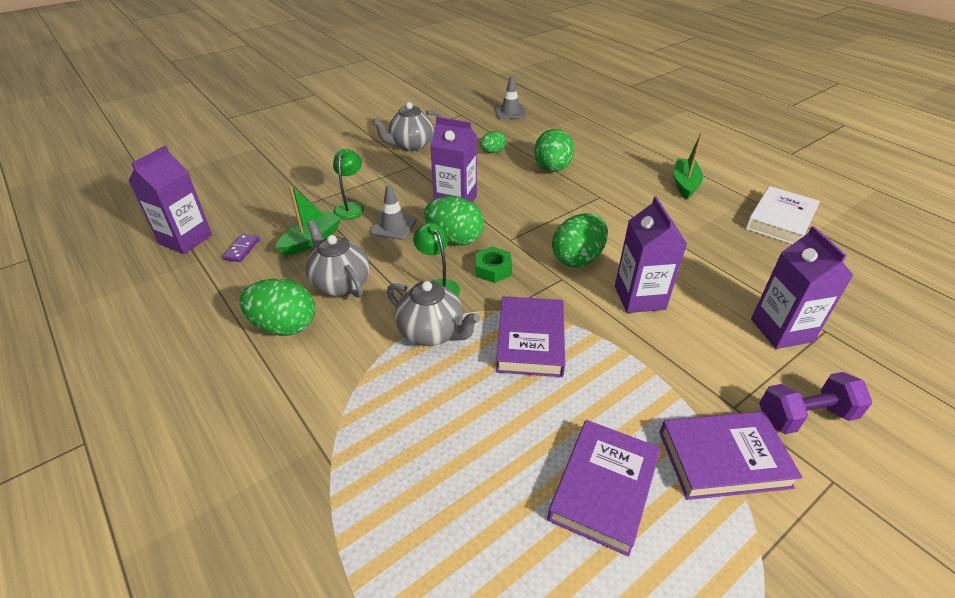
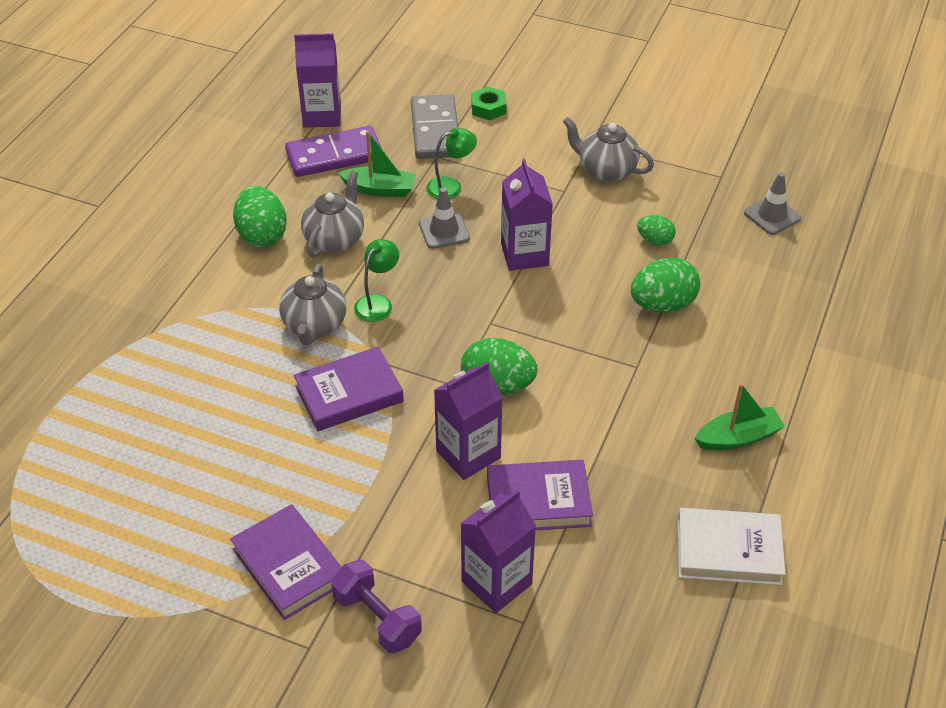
camera: 60 degrees right, 5 degrees up
(242, 249) = (334, 155): purple domino -> purple domino, size x2.27
(282, 193) = (435, 130): none -> grey domino
(454, 239) = (458, 282): green egg -> none
(493, 269) = (431, 329): green nut -> green nut (488, 108)
(603, 488) = (215, 495): purple book -> purple book (538, 501)

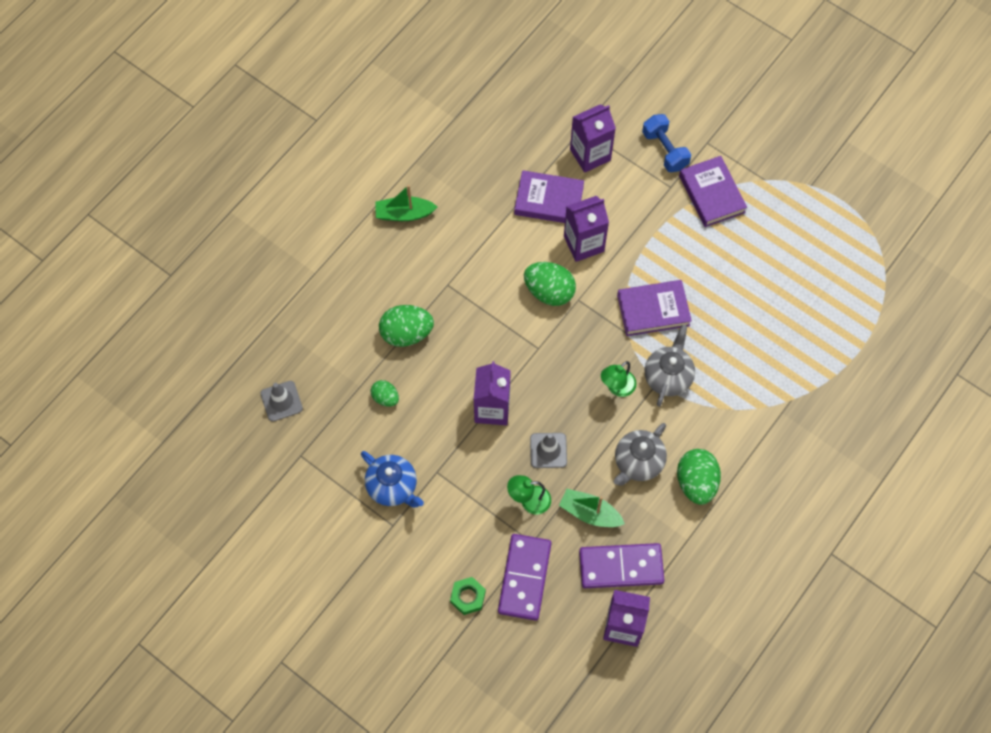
camera: 165 degrees left, 20 degrees up
(377, 618) = (665, 150): purple dumbbell -> blue dumbbell
(435, 130) = (525, 578): grey domino -> purple domino
(606, 170) = (393, 487): grey teapot -> blue teapot
(728, 551) = (446, 142): white book -> none

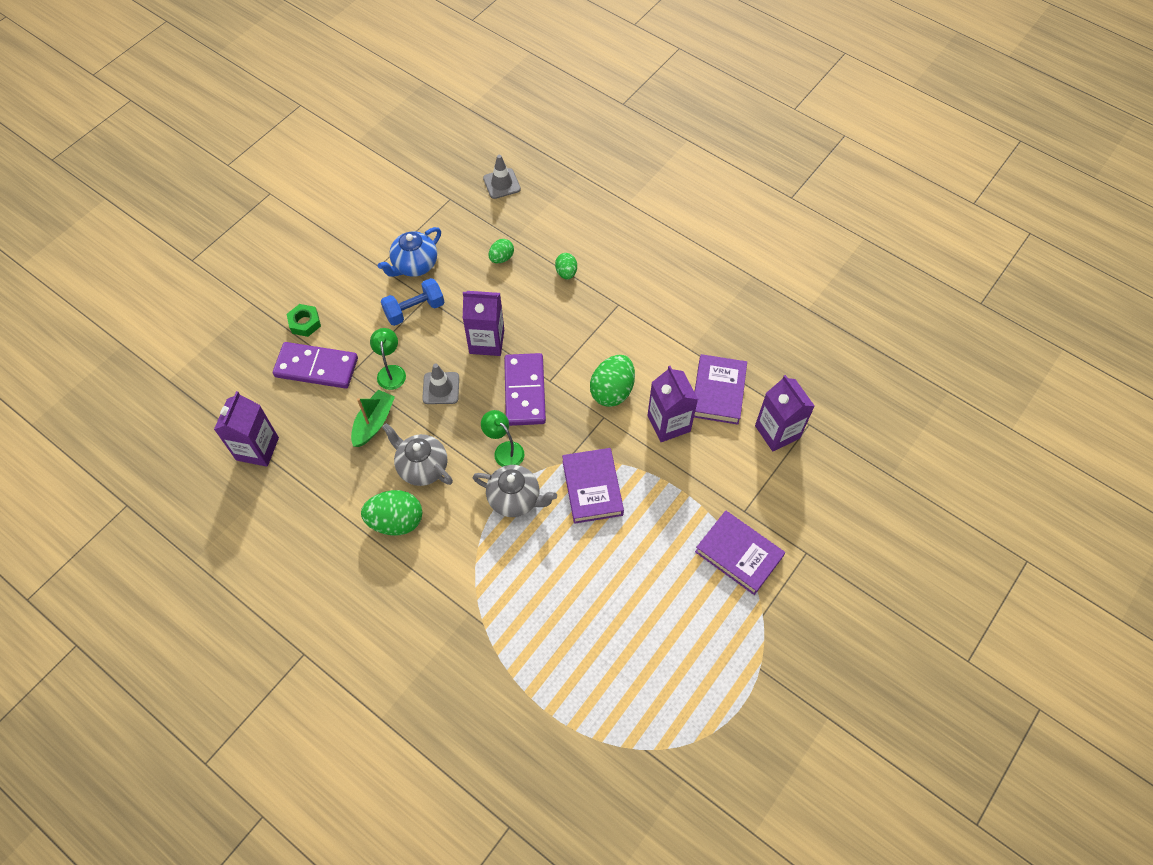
camera: 90 degrees right, 5 degrees down
(404, 214) = (694, 268): green boat -> none
(406, 333) = (566, 273): green egg -> green egg, size x0.57
(621, 566) = (316, 448): purple domino -> purple domino (525, 391)
(665, 150) = (791, 507): blue dumbbell -> blue dumbbell (414, 310)
(711, 194) = (738, 554): purple book -> purple book turned 60 degrees clockwise

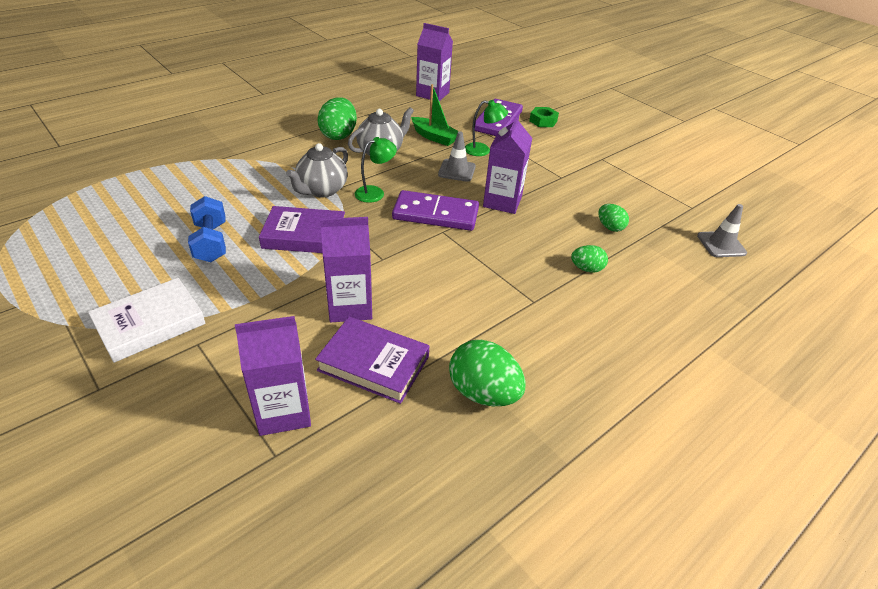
camera: 100 degrees right, 20 degrees down
(414, 265) = (601, 176): blue teapot -> none
(414, 310) = (548, 169): blue dumbbell -> blue dumbbell (211, 242)
(612, 391) = (412, 271): green egg -> green egg (483, 393)
(738, 554) = (150, 324): purple book -> white book

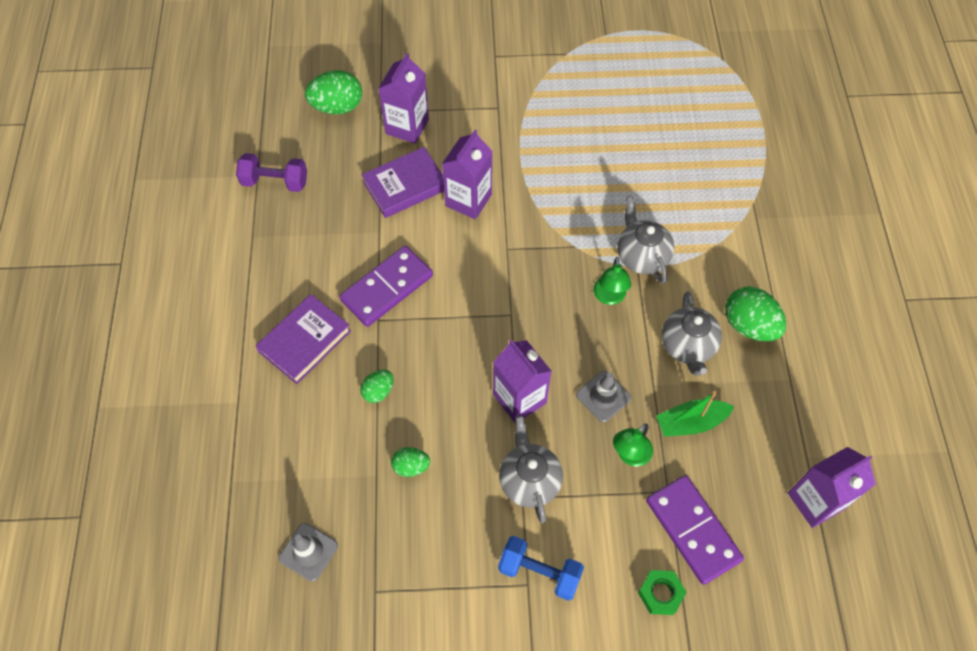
camera: 130 degrees right, 20 degrees up
(150, 324) = (536, 91): white book -> none
(211, 242) = (609, 150): blue dumbbell -> blue dumbbell (539, 572)
(304, 235) = (577, 212): purple book -> purple book (305, 341)
(435, 214) = (540, 325): purple domino -> purple domino (387, 288)
(479, 497) = (275, 182): none -> purple dumbbell
(483, 393) = (332, 229): green egg -> green egg (337, 107)
(548, 178) = (529, 480): none -> grey teapot

